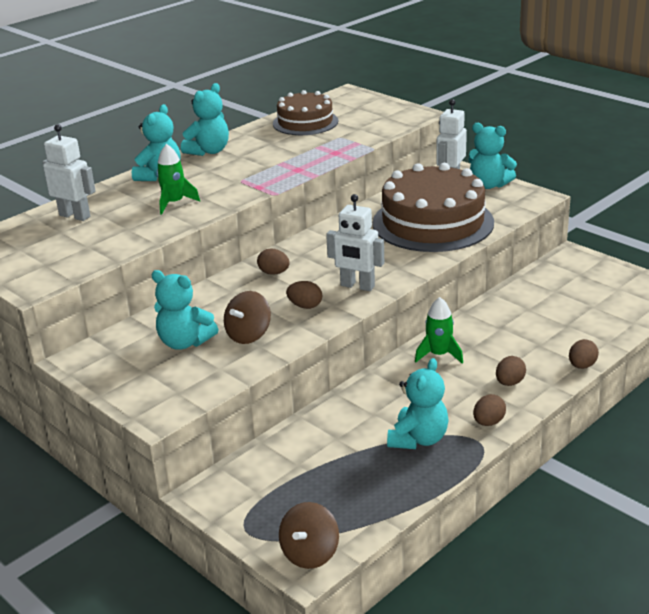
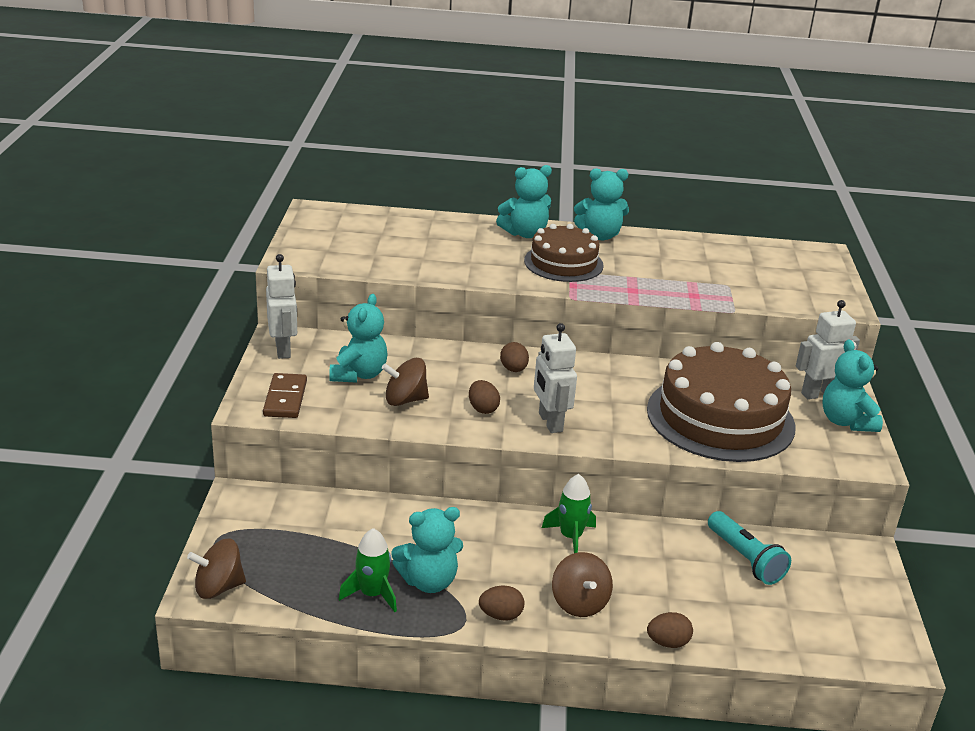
camera: 45 degrees right, 0 degrees up
(75, 216) = (412, 228): white robot -> white robot (283, 349)
(168, 391) = (285, 398): none -> brown domino
(174, 203) = (490, 260): green rocket -> green rocket (372, 594)
(185, 342) = (359, 374): turquoise teddy bear -> turquoise teddy bear turned 150 degrees counterclockwise
(305, 122) = (727, 256): brown cake -> brown cake (563, 263)
(509, 383) = (579, 603): brown egg -> brown spinning top
(533, 299) = (745, 559): none -> turquoise flashlight

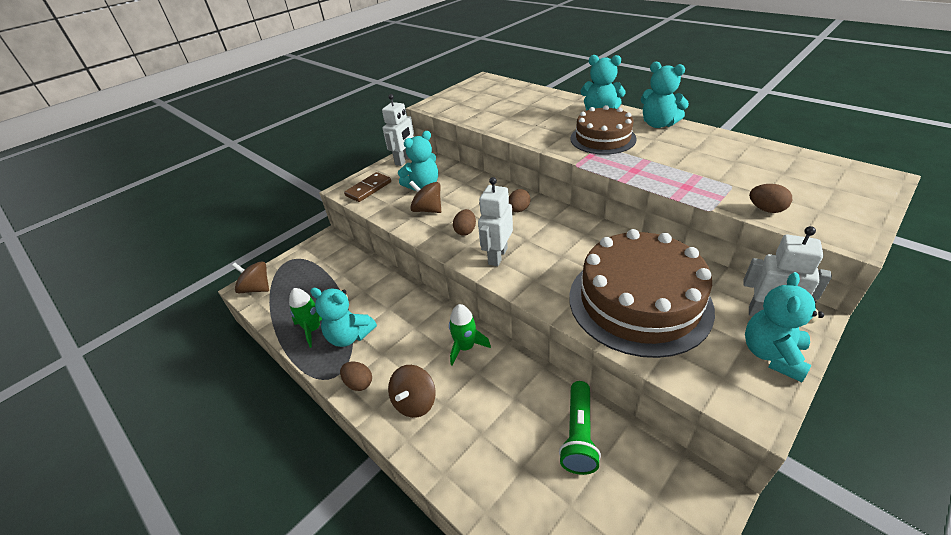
camera: 45 degrees right, 10 degrees up
(668, 643) = (437, 474): brown egg -> brown egg (766, 209)
(745, 559) = (578, 435): turquoise flashlight -> green flashlight

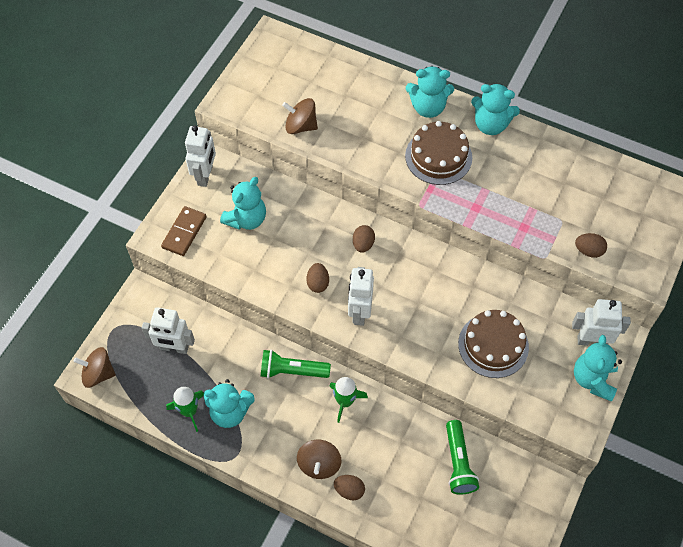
camera: 20 degrees left, 20 degrees up
(329, 279) = (174, 348): none -> white robot
(359, 383) = (262, 457): brown egg -> brown egg (349, 490)
(424, 312) = (292, 371): none -> green flashlight
(427, 210) = (266, 257): brown spinning top -> brown spinning top (301, 126)
(639, 301) = (493, 345): brown cake -> brown cake, size x0.60

